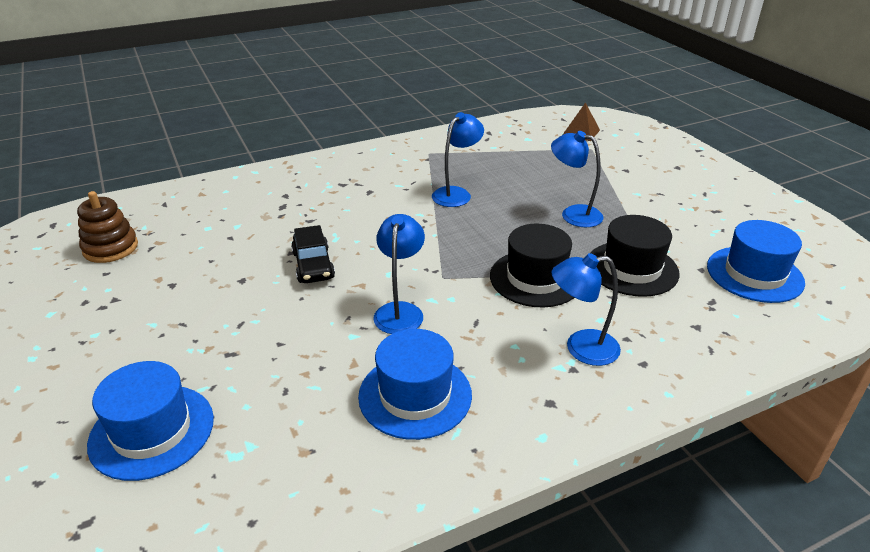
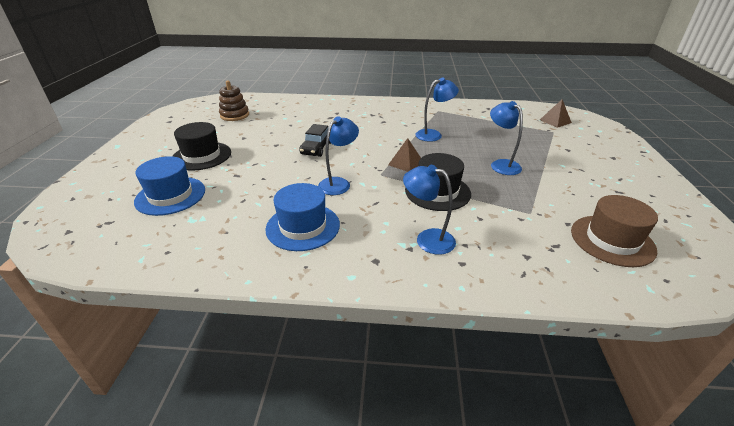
camera: 30 degrees right, 0 degrees up
(460, 249) = (405, 163): none -> brown pyramid
(632, 268) = (512, 206): black hat -> black hat (202, 156)
(754, 274) = (612, 240): blue hat -> brown hat

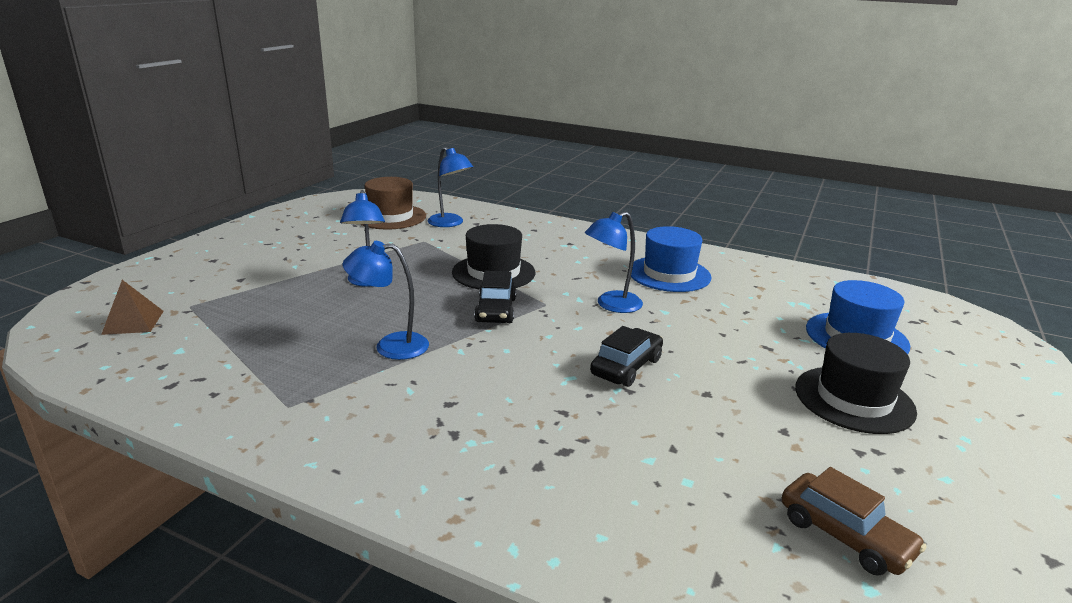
camera: 160 degrees left, 10 degrees down
(234, 115) = (845, 535): brown stacking toy -> brown car
(405, 163) = (496, 310): brown pyramid -> black car
(427, 239) = (548, 245): blue lamp -> blue lamp (450, 223)

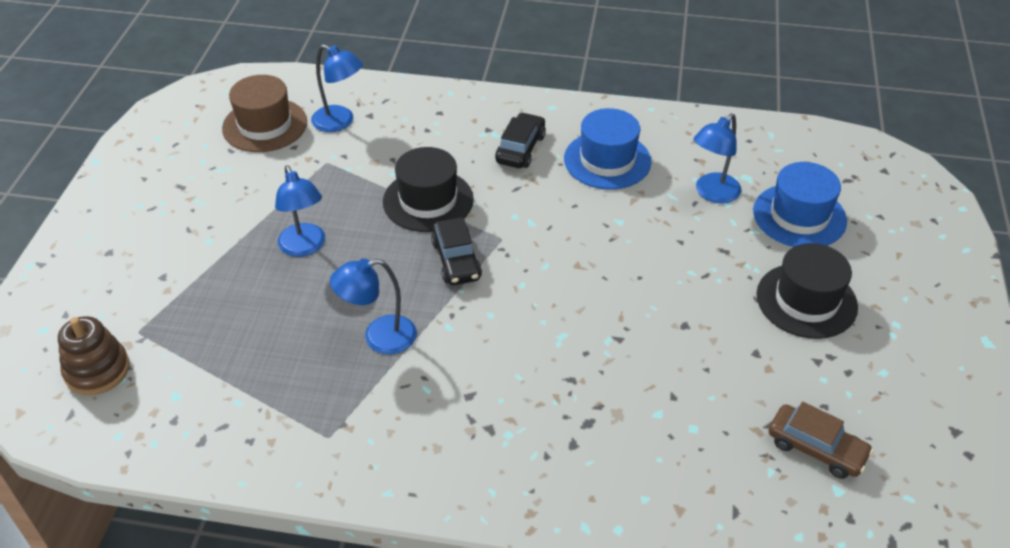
camera: 15 degrees left, 20 degrees up
(133, 322) = (97, 370): brown pyramid -> brown stacking toy
(611, 305) = (565, 224): blue lamp -> blue lamp (712, 194)
(626, 367) = (607, 309): black car -> black car (520, 149)

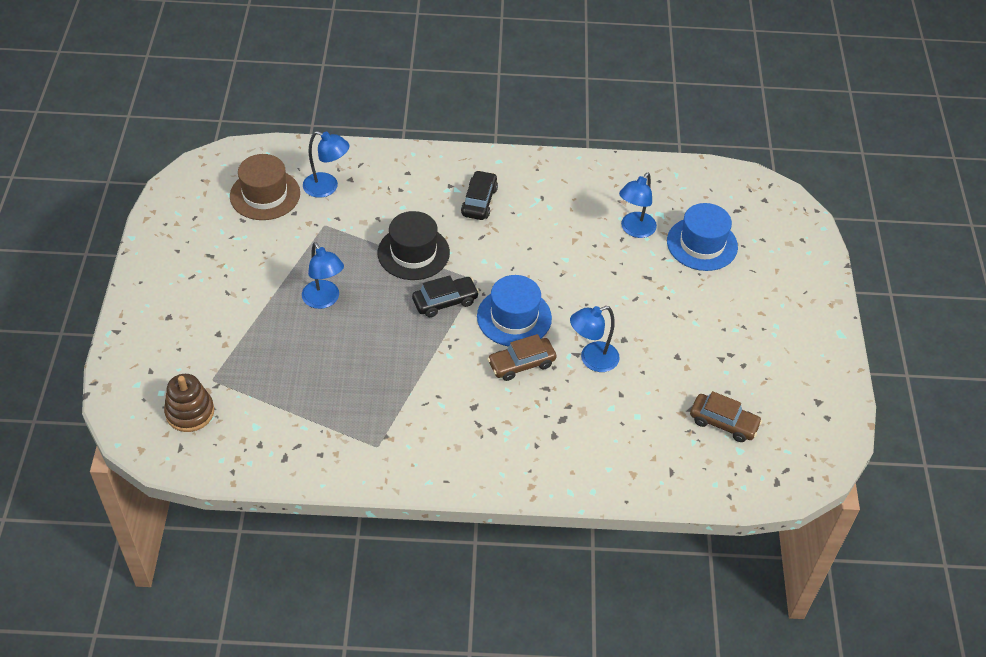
camera: 10 degrees left, 5 degrees up
(379, 337) = (398, 368): blue lamp -> blue lamp (592, 360)
(456, 260) = (445, 301): black car -> black car turned 90 degrees counterclockwise
(542, 345) = (521, 364): none -> brown car
(607, 160) = (549, 207): blue hat -> blue hat (514, 317)
(806, 301) = (711, 313): black hat -> none

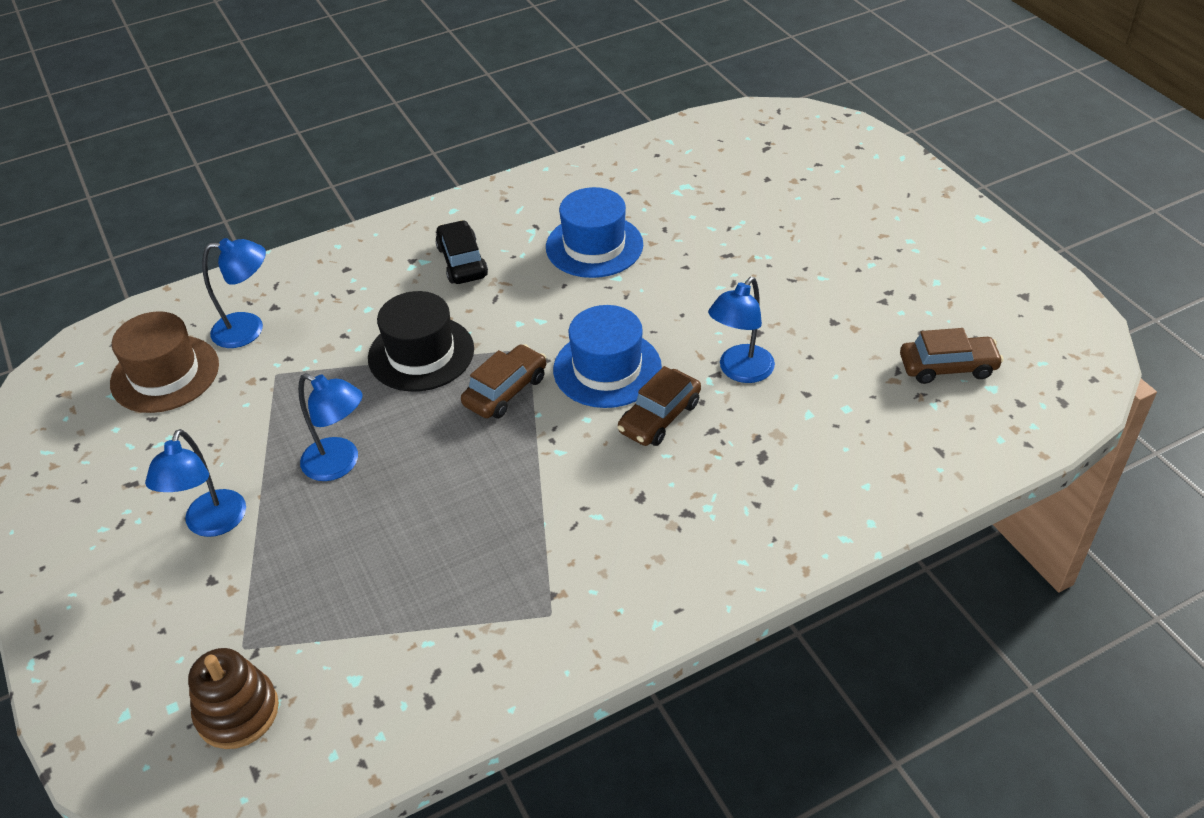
camera: 25 degrees left, 5 degrees down
(445, 301) = (505, 391): black car -> brown car
(634, 230) = (671, 214): blue lamp -> blue lamp (212, 524)
(702, 244) = (758, 196): blue hat -> blue hat (594, 246)

